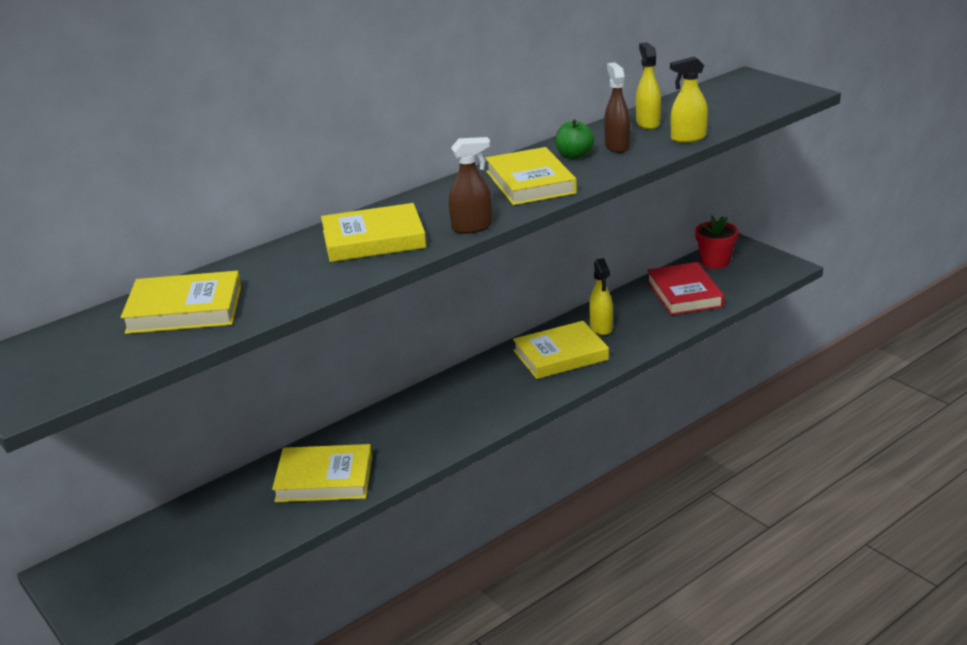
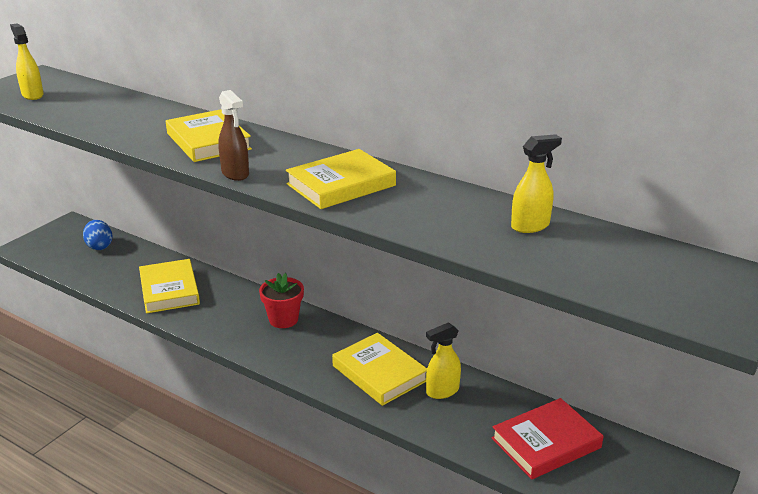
camera: 70 degrees right, 0 degrees up
(161, 540) = (99, 246): none -> blue egg
(184, 309) = (95, 105): yellow book -> none
(574, 155) = (416, 197): green apple -> none
(617, 146) = (452, 216): brown spray bottle -> none
(688, 138) = (498, 254): yellow spray bottle -> yellow spray bottle (32, 95)
(715, 262) = (640, 460): red flower pot -> red flower pot (283, 319)

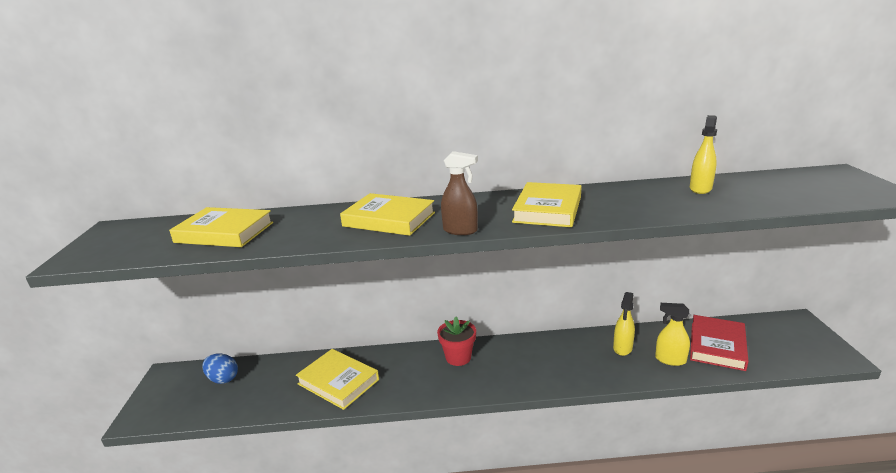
camera: 35 degrees left, 5 degrees down
(32, 95) = (139, 244): yellow spray bottle -> yellow spray bottle (670, 360)
(379, 373) = (572, 358): yellow book -> yellow book (224, 232)

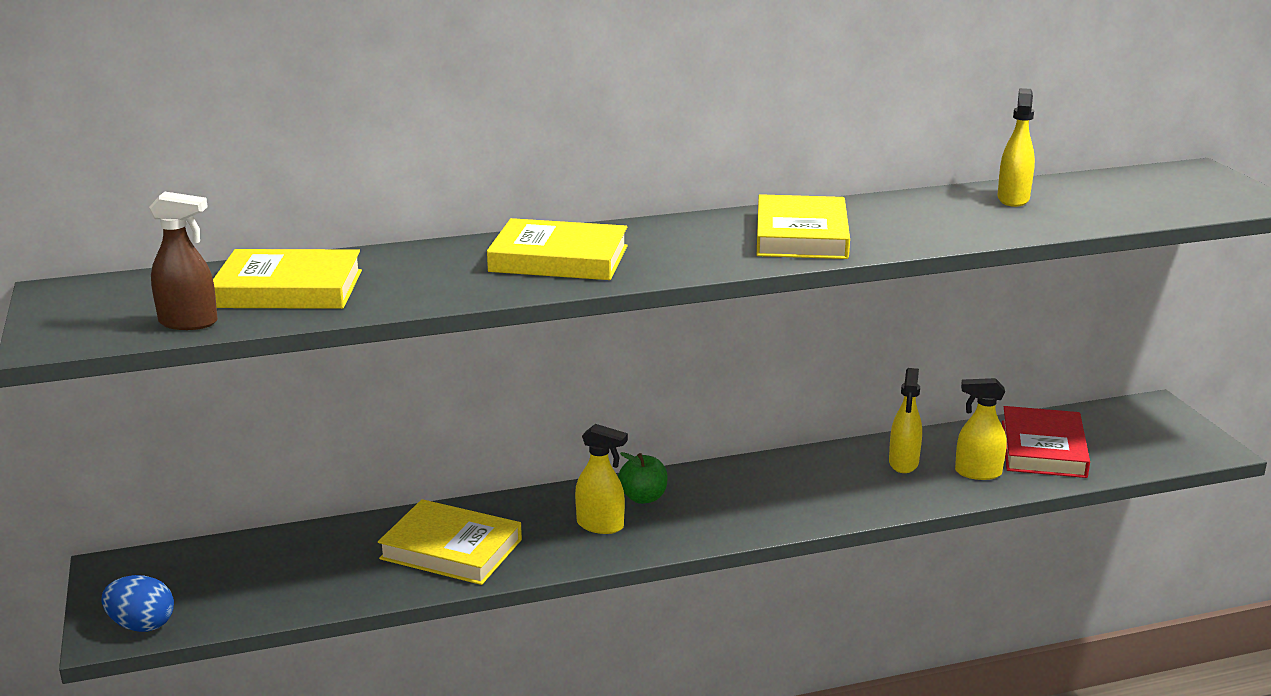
camera: 15 degrees left, 0 degrees up
(223, 379) = (233, 565): blue egg -> blue egg (142, 625)
(427, 374) = (600, 525): none -> yellow spray bottle
(458, 357) = (643, 498): red flower pot -> green apple
(460, 230) = (685, 270): brown spray bottle -> brown spray bottle (189, 322)

